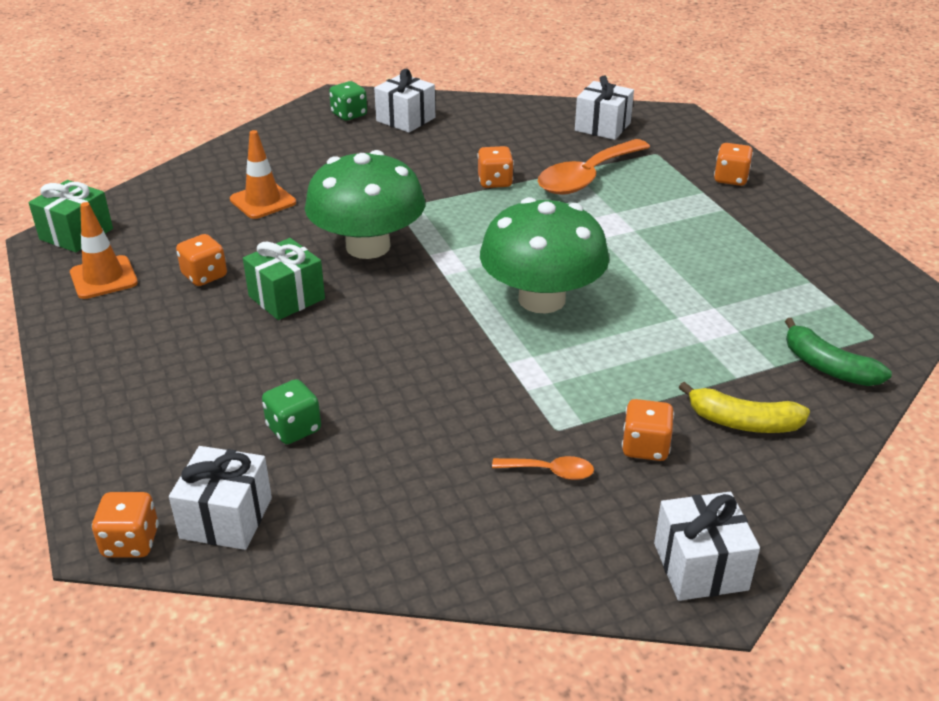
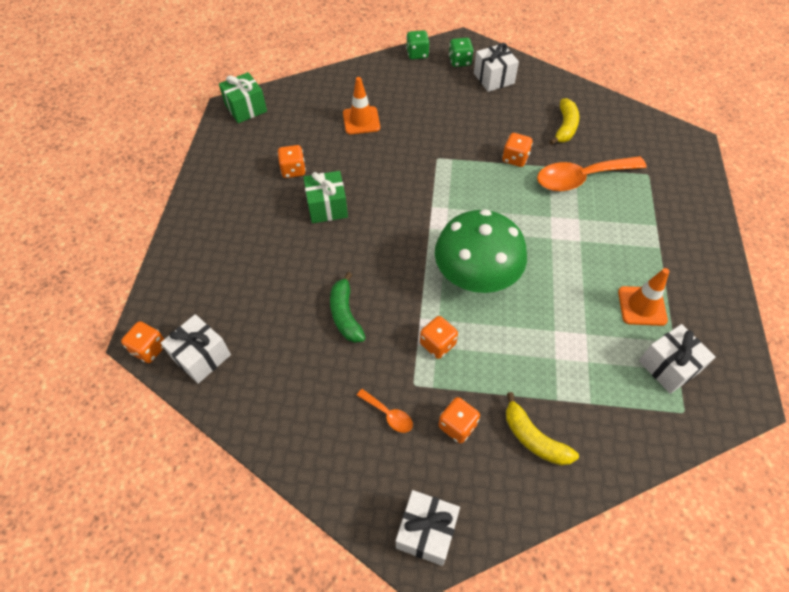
camera: 30 degrees right, 20 degrees up
(103, 278) = (241, 149): orange traffic cone -> orange traffic cone (642, 306)
(294, 429) = (271, 310): green dice -> green dice (417, 54)
(368, 246) = (399, 184): green mushroom -> none
(529, 139) = (565, 127): none -> yellow banana
(602, 127) = (626, 133): white gift -> white gift (668, 366)
(730, 179) = (687, 220): orange dice -> orange dice (437, 344)
(828, 367) = (628, 422): green banana -> green banana (345, 314)

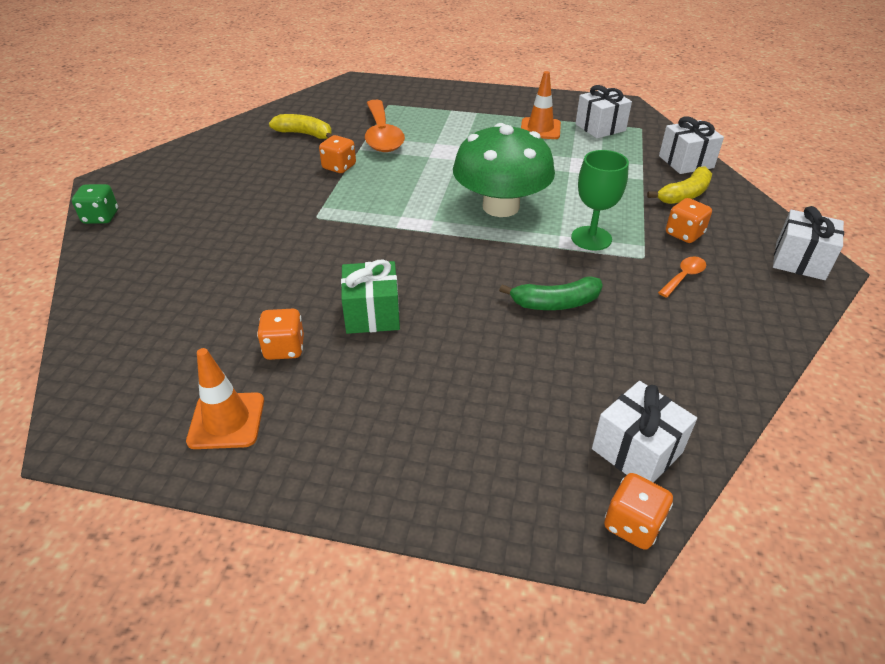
camera: 85 degrees left, 15 degrees down
(246, 108) = (95, 411): green gift -> none
(361, 120) = (211, 275): orange traffic cone -> orange traffic cone (226, 421)
(437, 344) = (591, 238): orange dice -> green goblet
(460, 61) = (145, 186): green dice -> none
(493, 78) = (196, 166): white gift -> white gift (686, 162)

